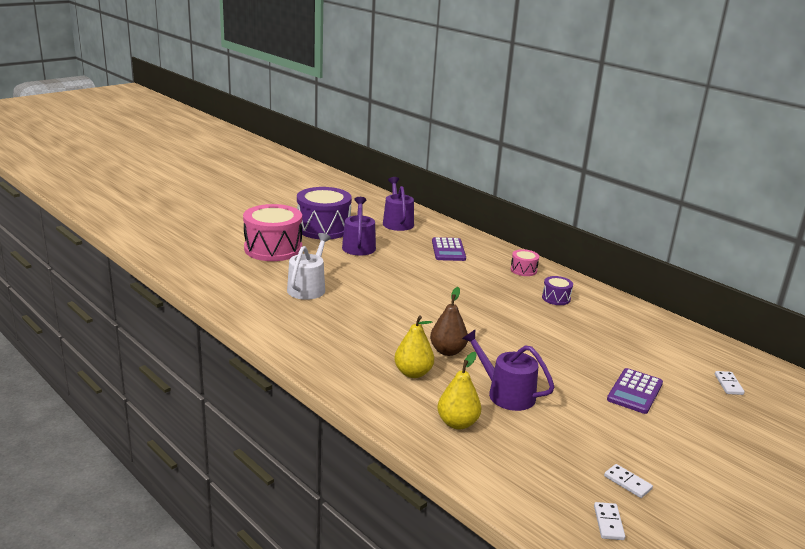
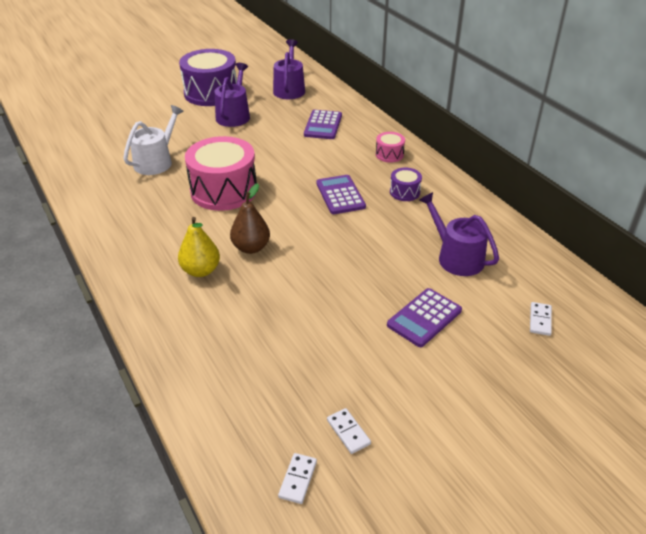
camera: 15 degrees right, 15 degrees up
(273, 249) = (149, 114): pink drum -> pink drum (224, 190)
(457, 423) = (210, 335): yellow pear -> none
(501, 304) = (340, 195): none -> purple calculator
(506, 394) = (281, 305): purple watering can -> purple watering can (456, 257)

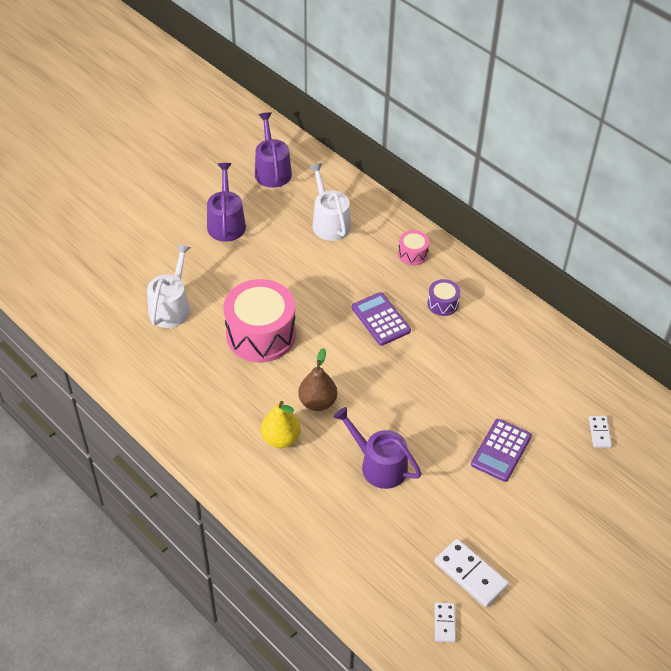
camera: 15 degrees left, 10 degrees up
(211, 93) = (185, 191): purple drum -> none
(323, 125) = (329, 222): purple calculator -> white watering can
(348, 432) = (470, 574): white domino -> white domino, size x1.78
(456, 257) = (512, 377): purple watering can -> purple watering can (379, 465)

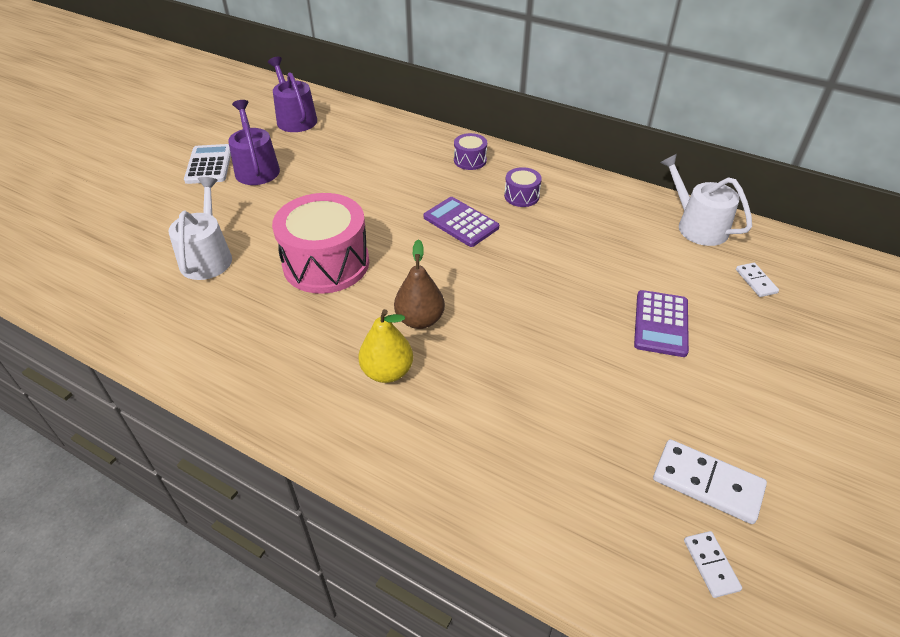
camera: 15 degrees left, 5 degrees down
(188, 210) = (209, 165): none -> white calculator
(329, 222) = (371, 149): white watering can -> white watering can (697, 226)
(379, 465) = (525, 374): purple watering can -> none
(412, 254) = (470, 160): pink drum -> purple drum

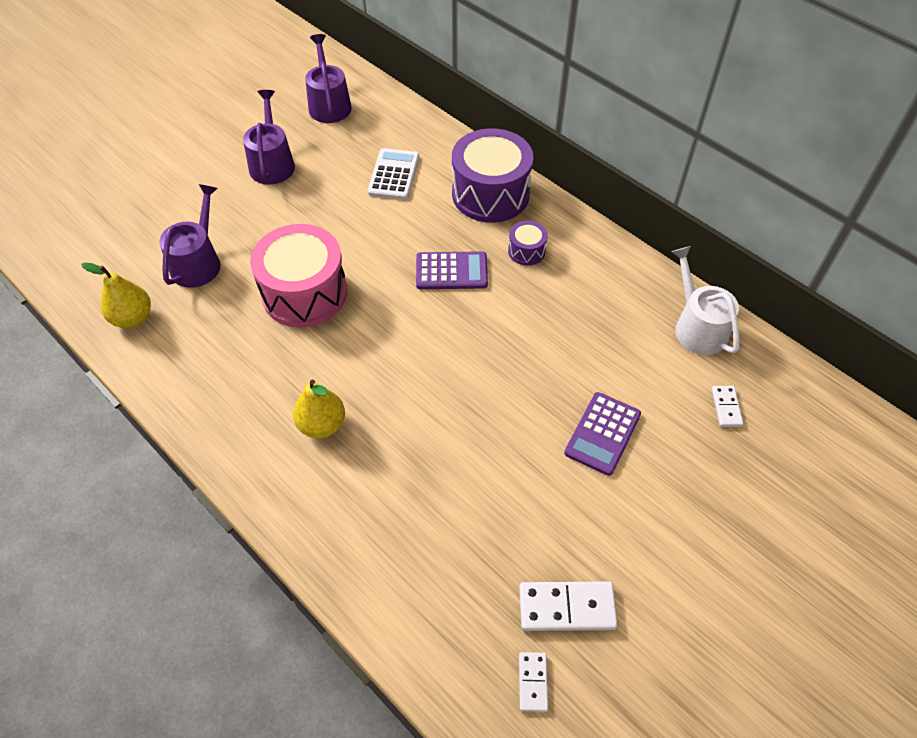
camera: 15 degrees right, 10 degrees up
(151, 316) = (133, 318): none -> yellow pear
(207, 257) = (198, 262): white watering can -> purple watering can
(209, 165) = (228, 150): white calculator -> white calculator (394, 175)
(420, 320) = (371, 376): brown pear -> none
(461, 222) = (451, 271): purple calculator -> purple calculator turned 120 degrees clockwise
(470, 160) = (490, 194): purple drum -> purple drum, size x2.19
(707, 483) = (567, 608): white domino -> white domino turned 45 degrees counterclockwise

